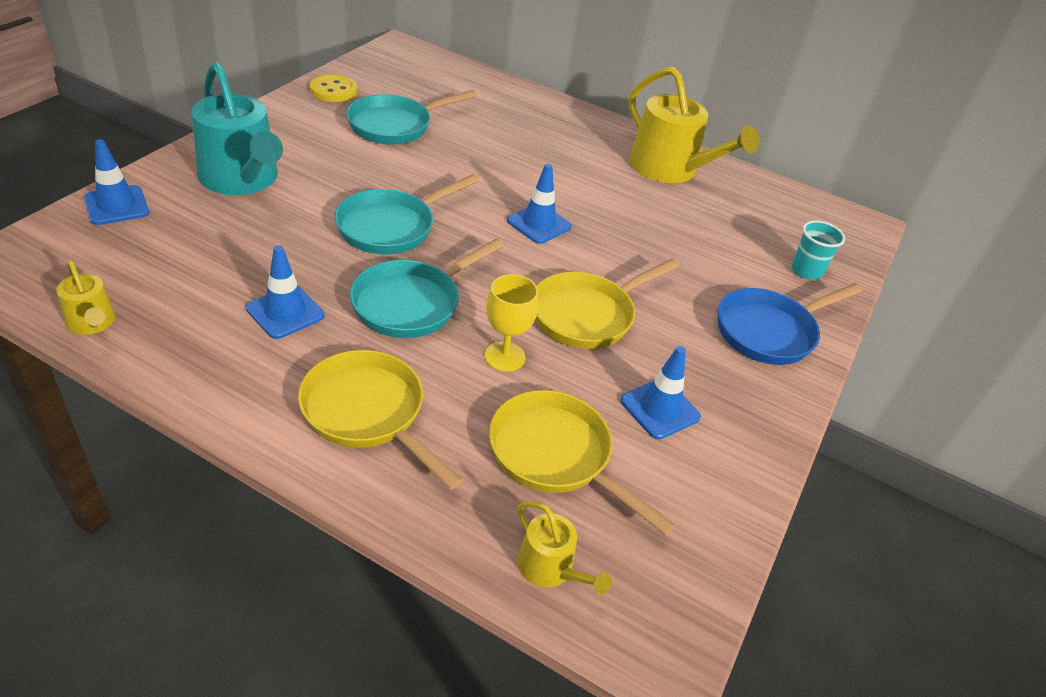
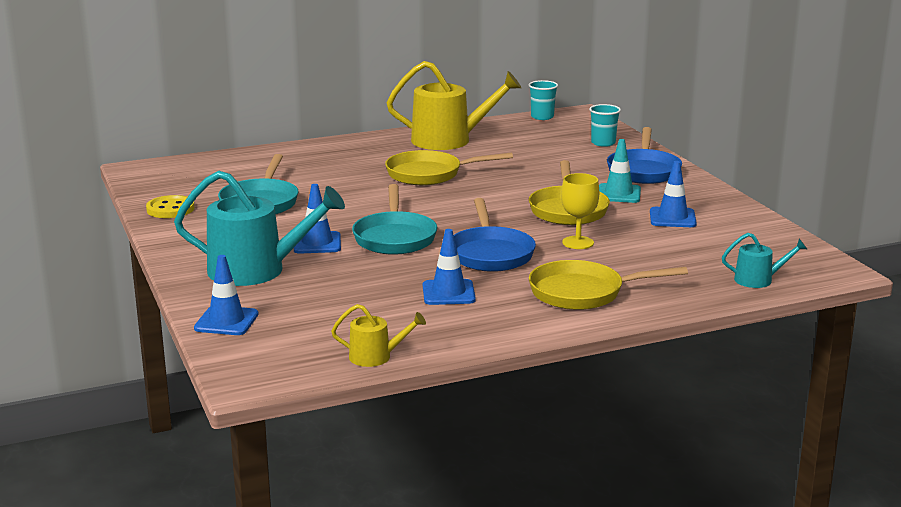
camera: 45 degrees left, 20 degrees down
(411, 303) = (490, 253): turquoise pan -> blue pan
(539, 224) = (455, 194): blue traffic cone -> blue traffic cone (317, 243)
(550, 568) = (758, 280): yellow watering can -> turquoise watering can
(556, 456) = (678, 254): yellow pan -> yellow pan (429, 174)
(678, 337) = (618, 194): none -> turquoise traffic cone
(815, 203) = (542, 117): none -> turquoise cup

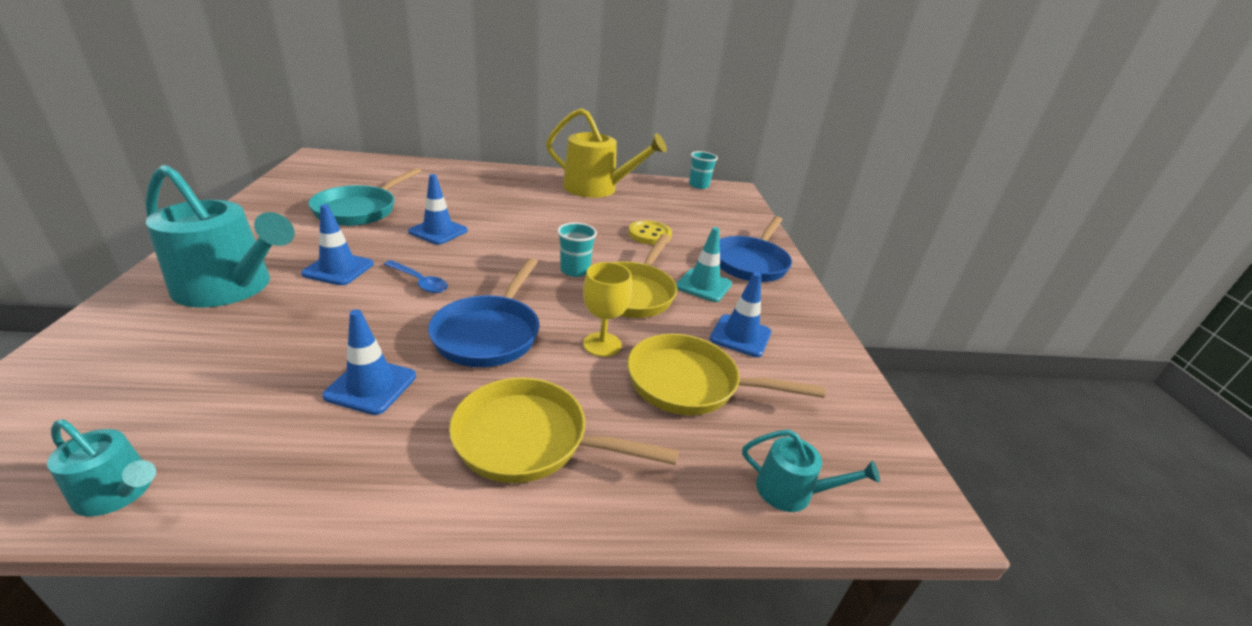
camera: 15 degrees right, 10 degrees up
(170, 209) = (278, 198): yellow button -> yellow button (649, 234)
(226, 321) = (76, 356): blue traffic cone -> blue traffic cone (438, 231)
(375, 357) = (119, 492): yellow watering can -> turquoise watering can
(394, 237) = (420, 282): turquoise pan -> blue spoon
(429, 174) = (542, 217): yellow pan -> yellow pan (690, 383)
(603, 143) = (733, 222): turquoise cup -> turquoise cup (575, 270)

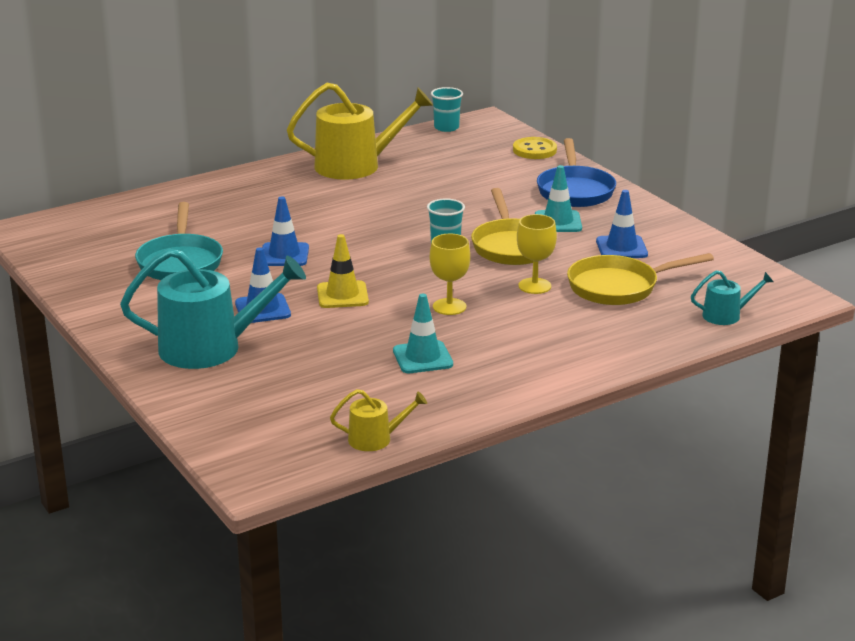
camera: 25 degrees left, 5 degrees down
(119, 492) = (375, 439): turquoise watering can -> yellow watering can
(371, 386) = (422, 358): blue traffic cone -> turquoise traffic cone
(420, 282) = (342, 295): blue spoon -> yellow traffic cone
(489, 333) = (449, 307): blue pan -> yellow goblet
(530, 440) = (558, 346): yellow pan -> none
(649, 234) = (464, 195): yellow button -> yellow button (534, 150)

